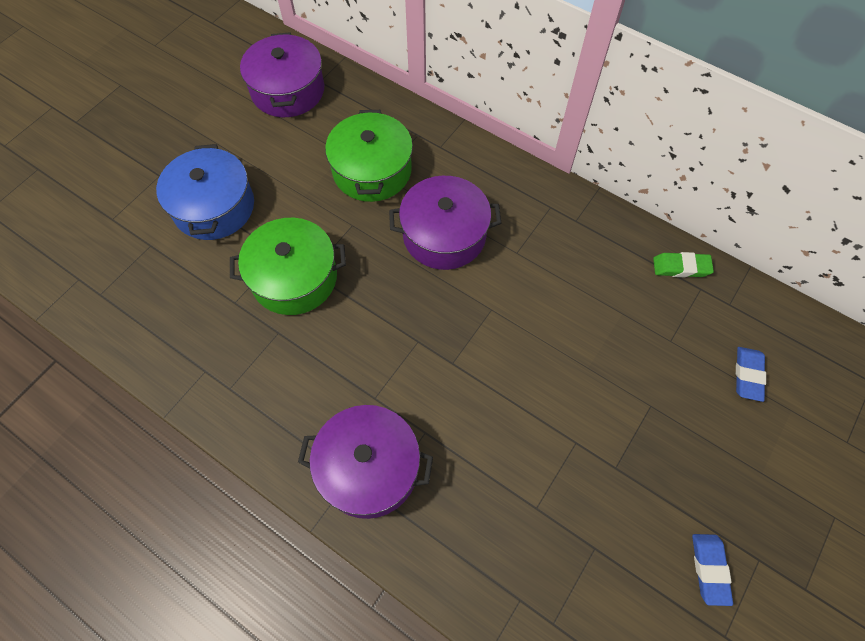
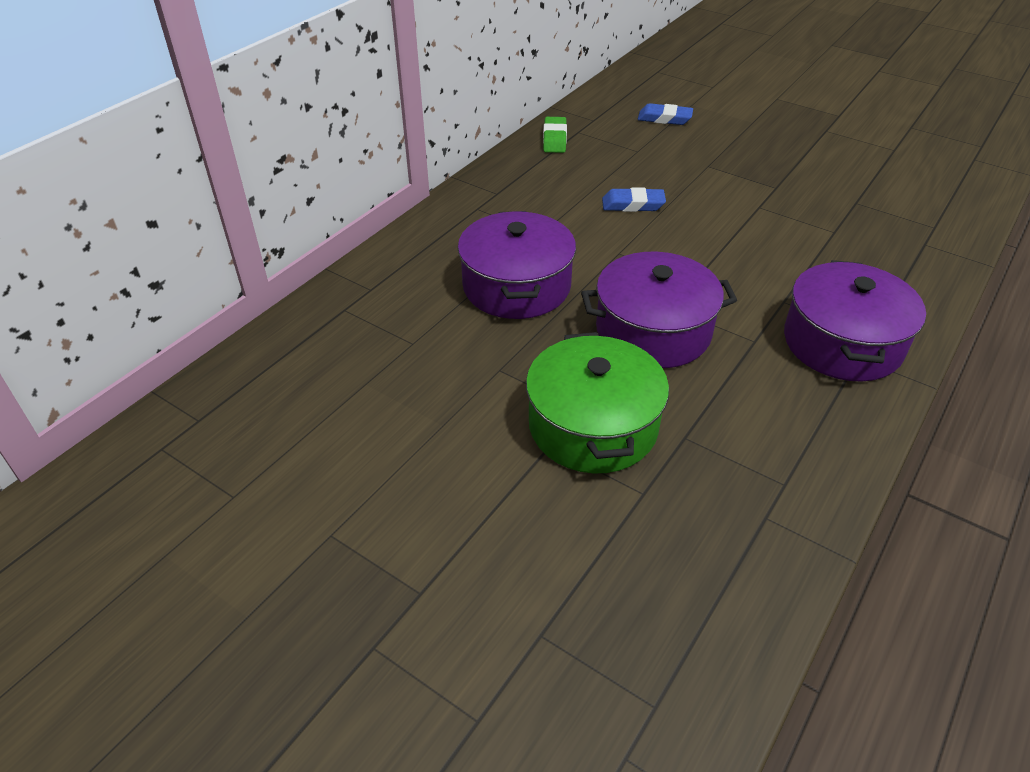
camera: 90 degrees left, 20 degrees down
(214, 207) = (457, 543): blue pot -> none
(288, 90) = (206, 461): purple pot -> purple pot (653, 331)
(372, 170) = (403, 352): green pot -> none
(709, 569) = (845, 151): blue eraser -> blue eraser (633, 205)

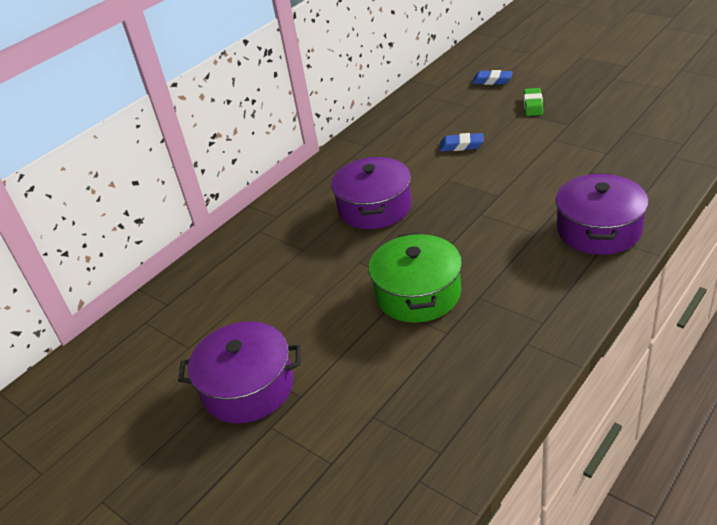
camera: 10 degrees right, 5 degrees down
(554, 139) = (410, 103): green eraser -> green eraser (533, 105)
(653, 331) = (465, 230): purple pot -> purple pot (248, 387)

